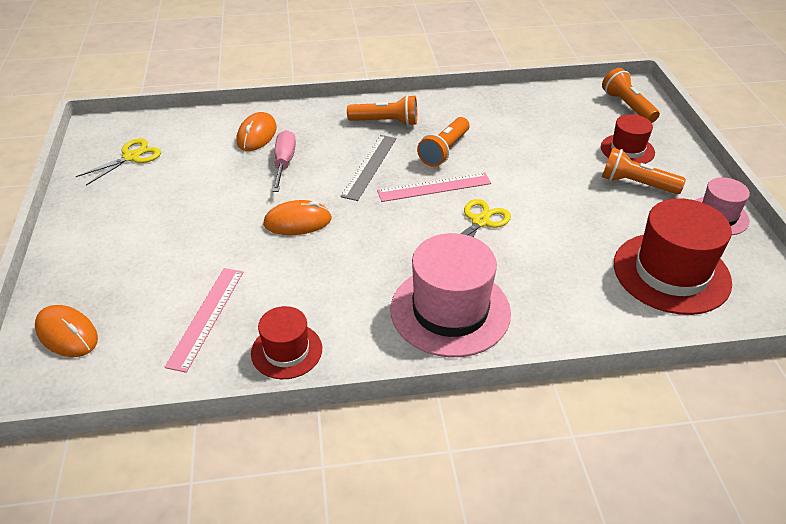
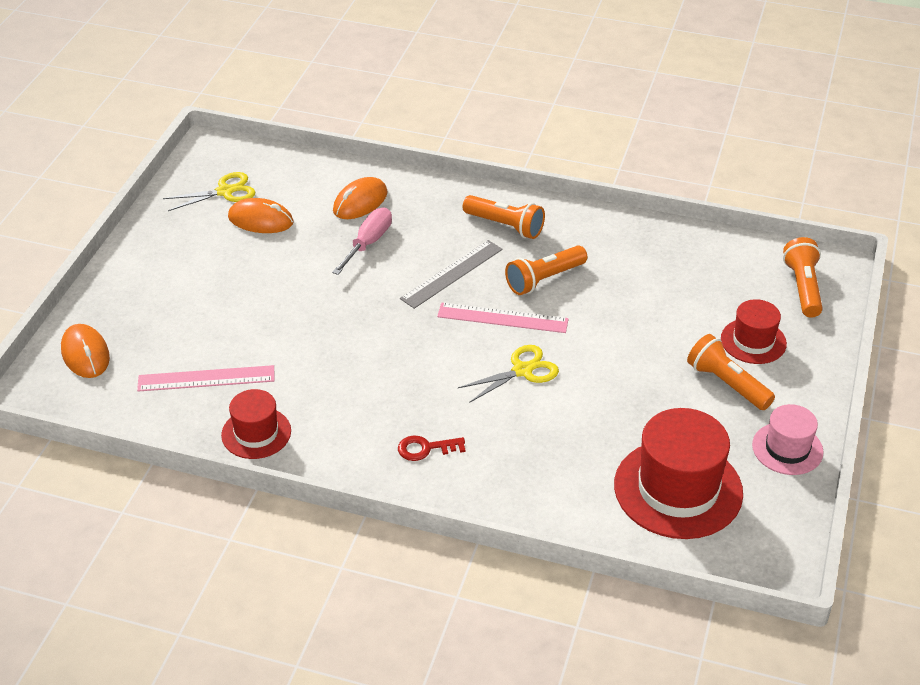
camera: 25 degrees right, 0 degrees up
(206, 317) = (206, 379): pink ruler -> pink ruler turned 45 degrees clockwise
(297, 222) = (341, 312): orange mouse -> orange mouse (260, 220)
(450, 311) = (426, 448): pink hat -> red key

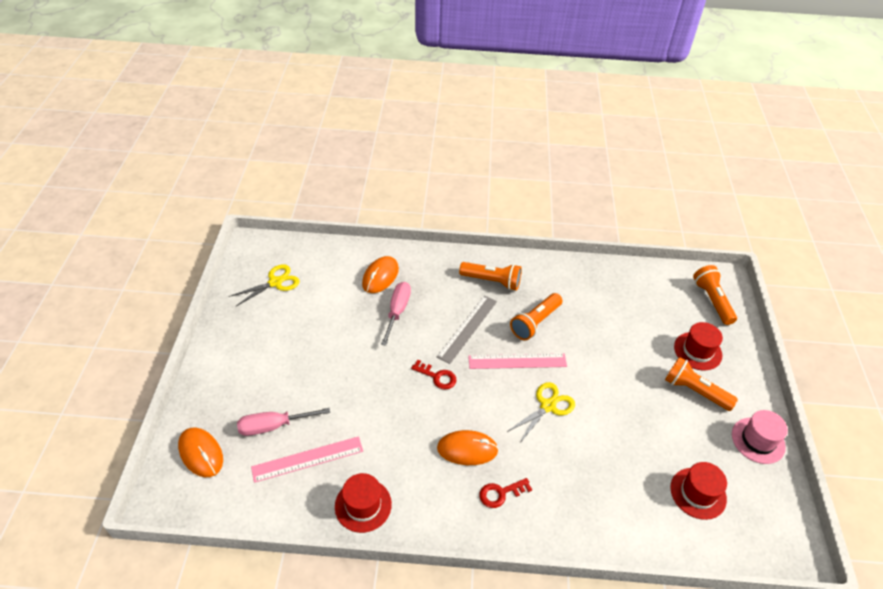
camera: 15 degrees left, 5 degrees up
(177, 340) = (274, 426): none -> pink screwdriver
(260, 220) = (310, 303): orange mouse -> orange mouse (467, 449)
(393, 319) = (437, 377): none -> red key
(678, 489) = (698, 493): red hat -> red hat, size x0.56

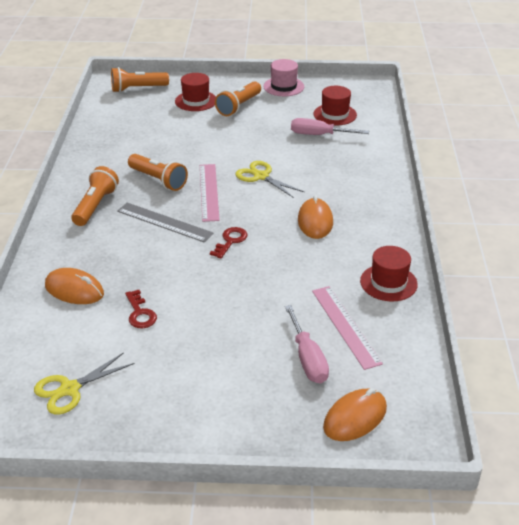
camera: 90 degrees left, 10 degrees down
(275, 282) = (70, 389): yellow scissors -> yellow scissors turned 90 degrees counterclockwise
(397, 312) = (135, 273): pink screwdriver -> pink screwdriver (319, 135)
(501, 493) = (356, 203): red key -> red key (140, 313)

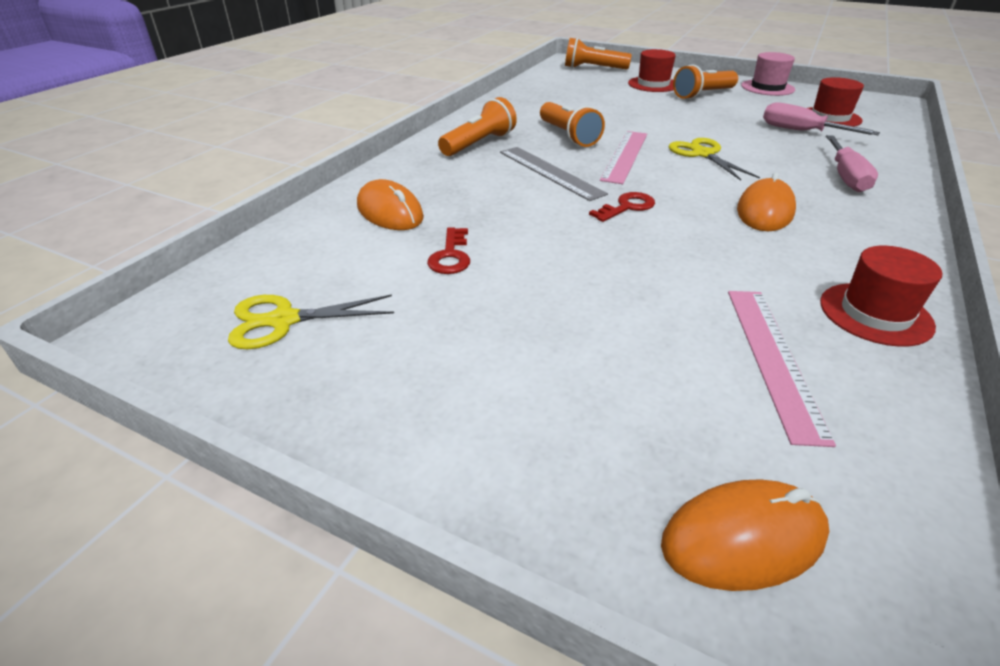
camera: 25 degrees right, 0 degrees up
(307, 358) = (681, 389): pink screwdriver -> pink screwdriver (845, 176)

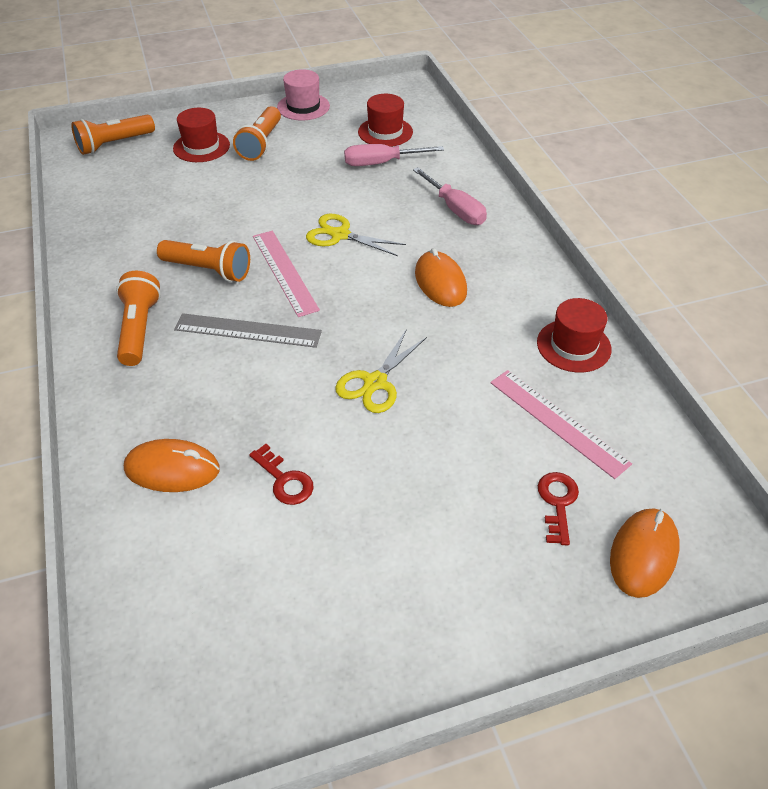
camera: 45 degrees left, 10 degrees up
(284, 320) = (245, 637): yellow scissors -> yellow scissors (375, 382)
(627, 207) = (349, 337): red key -> red key (557, 503)

